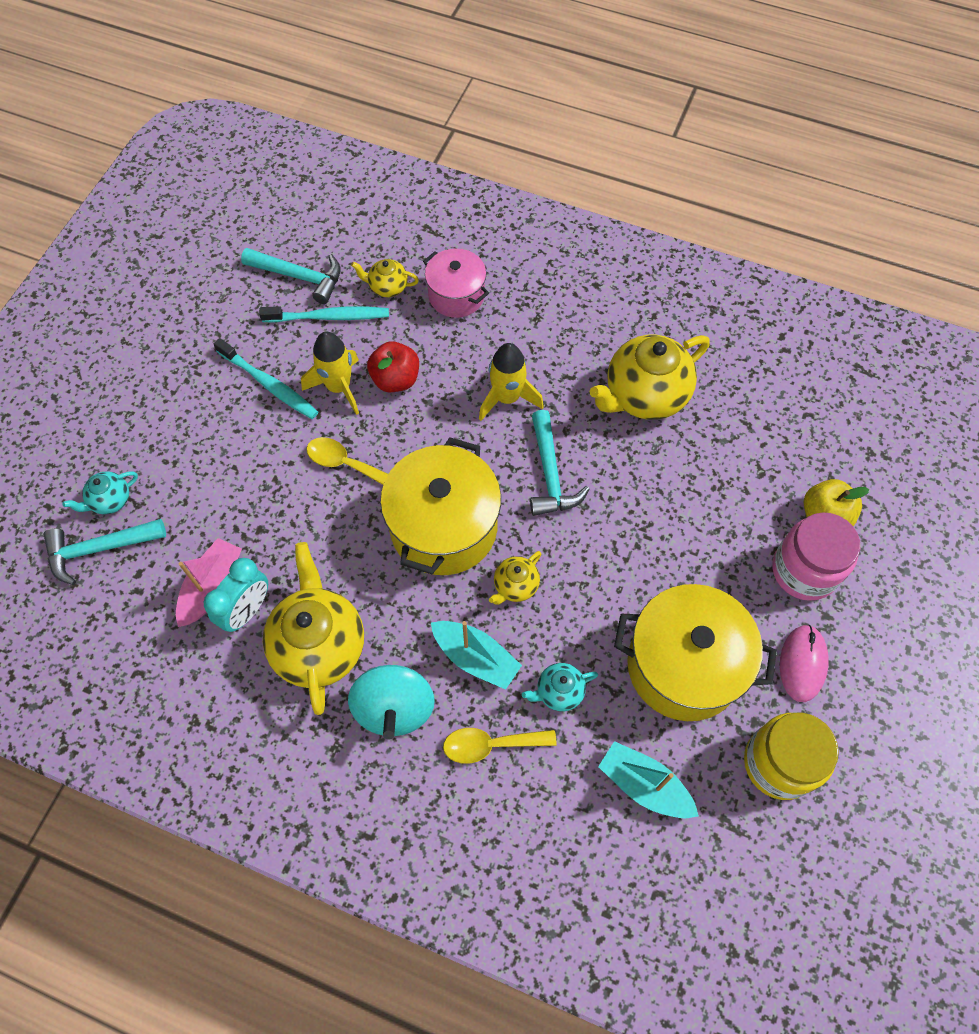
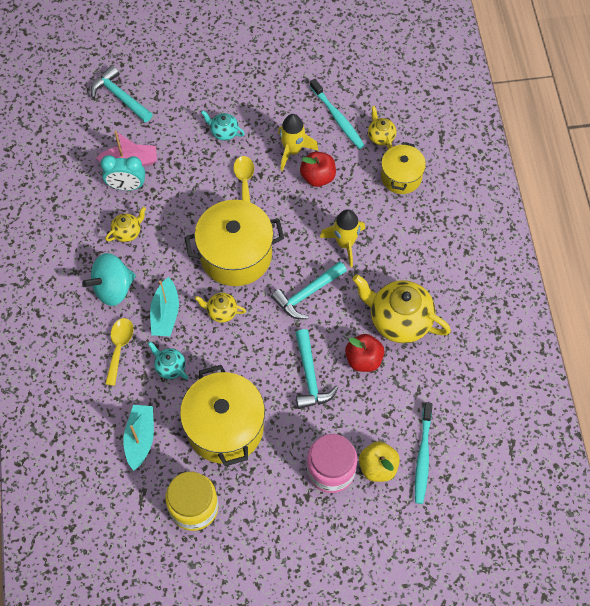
camera: 60 degrees right, 0 degrees up
(110, 500) = (150, 84): turquoise teapot -> turquoise teapot (224, 132)
(269, 384) = (271, 115): turquoise toothbrush -> turquoise toothbrush (422, 456)
(300, 277) = (355, 87): turquoise hammer -> turquoise hammer (310, 376)
(319, 645) = (127, 232): yellow teapot -> yellow teapot, size x0.48
(456, 295) = (401, 177): pink pot -> yellow pot
(490, 745) = (119, 347): yellow spoon -> yellow spoon turned 45 degrees clockwise
(675, 459) = (363, 359): none -> red apple
(802, 663) = (266, 495): pink mouse -> none

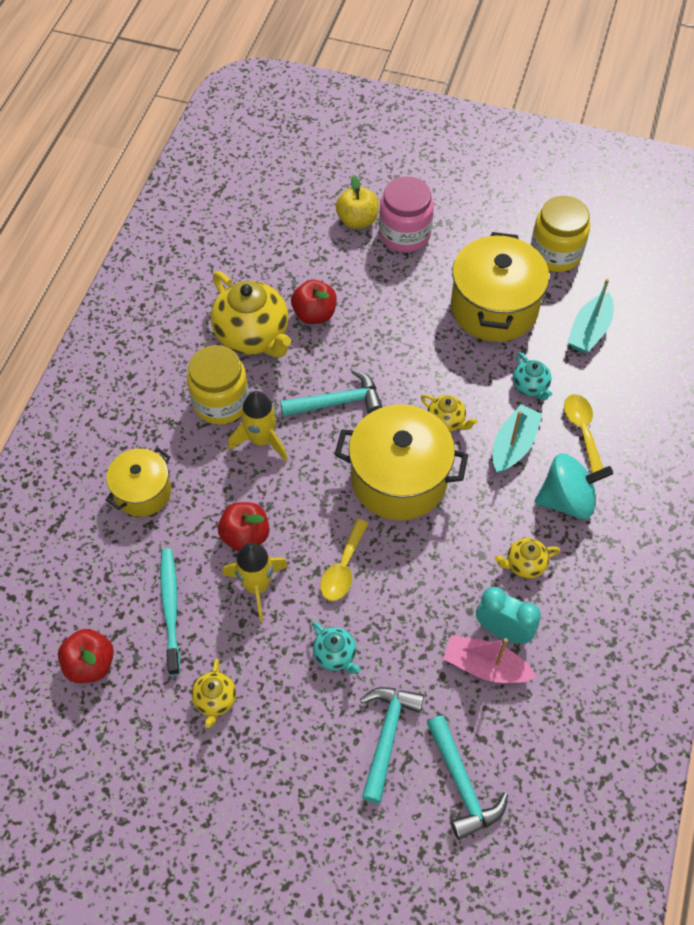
camera: 155 degrees left, 5 degrees down
(119, 347) = (582, 429): yellow spoon -> yellow spoon turned 135 degrees clockwise
(310, 376) = (380, 320): turquoise hammer -> turquoise hammer (387, 736)
(364, 72) = (90, 664): none -> red apple
(380, 136) = (132, 557): yellow teapot -> yellow teapot (215, 700)
(390, 259) = (221, 402): none -> yellow jar
(422, 456) = (309, 213): turquoise toothbrush -> none

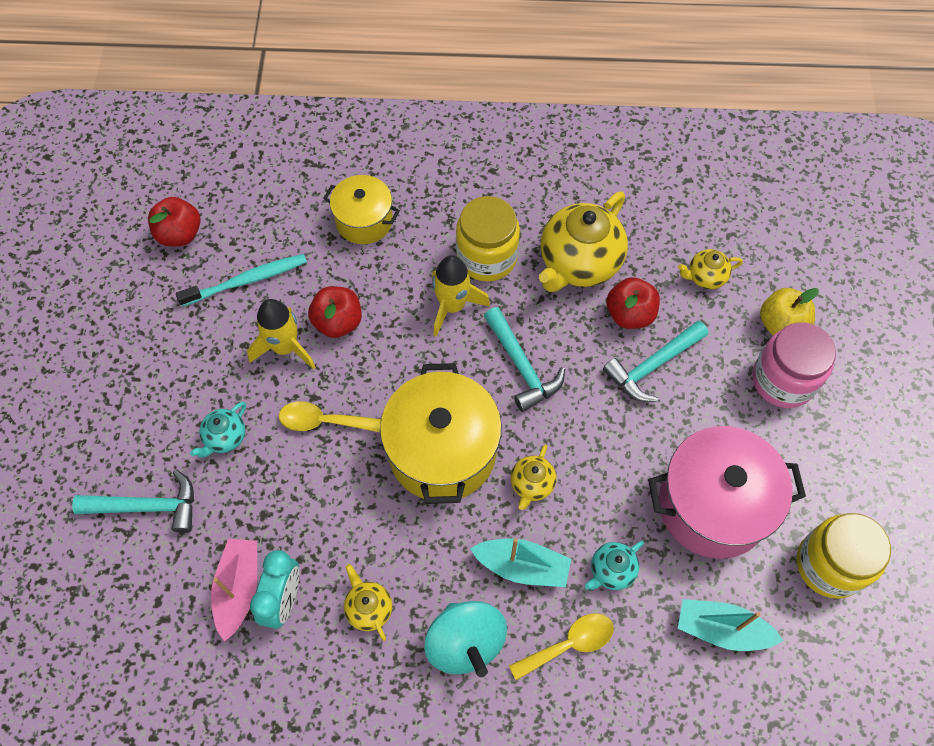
camera: 75 degrees right, 5 degrees up
(215, 700) = (161, 344): yellow teapot -> yellow teapot (705, 277)
(462, 785) = (106, 591): turquoise hammer -> turquoise hammer (652, 366)
(494, 308) = (713, 505): yellow pot -> pink pot

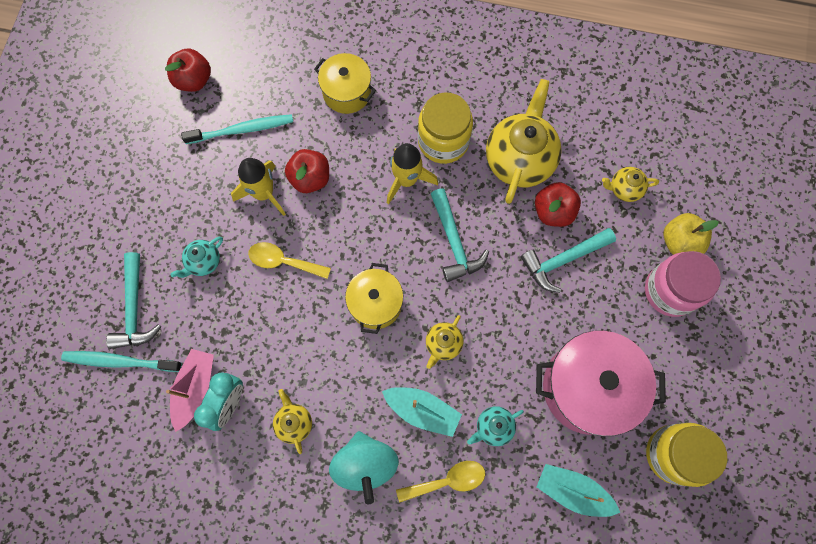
camera: 10 degrees right, 10 degrees up
(139, 572) = (120, 361): none -> turquoise toothbrush
(148, 507) = (134, 309): turquoise hammer -> turquoise hammer turned 75 degrees clockwise
(442, 451) = (375, 303): yellow pot -> yellow pot, size x0.59
(578, 263) = (519, 159): yellow teapot -> yellow teapot turned 150 degrees clockwise

